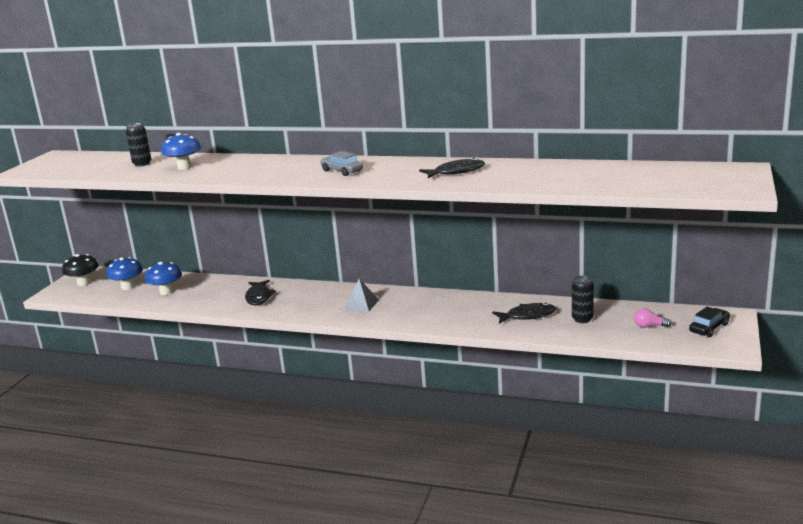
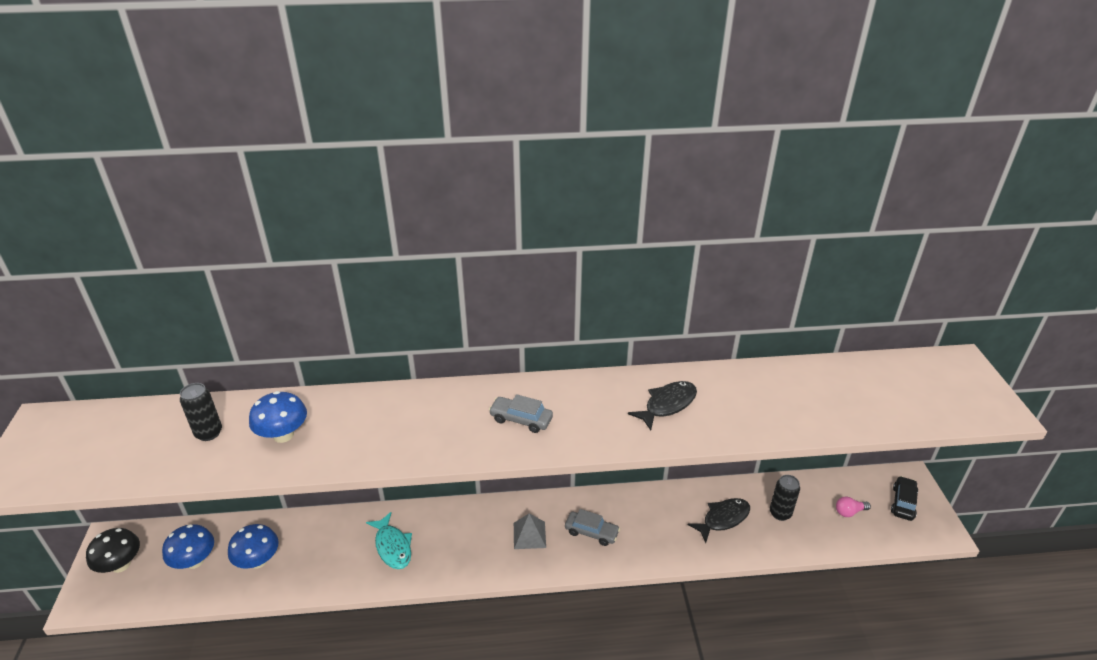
camera: 25 degrees left, 15 degrees up
(258, 297) = (392, 546): black fish -> turquoise fish
(411, 309) = (591, 532): none -> grey car

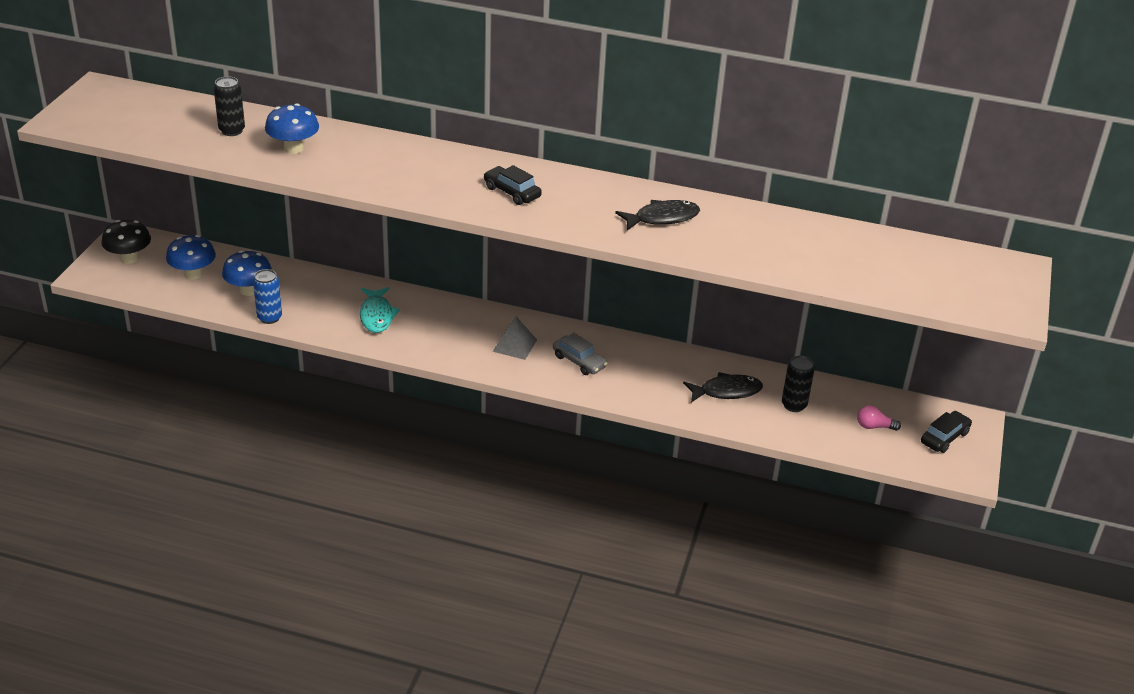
camera: 20 degrees right, 0 degrees up
(291, 587) = (269, 318): none -> blue can
(521, 419) = (512, 192): grey car -> black car

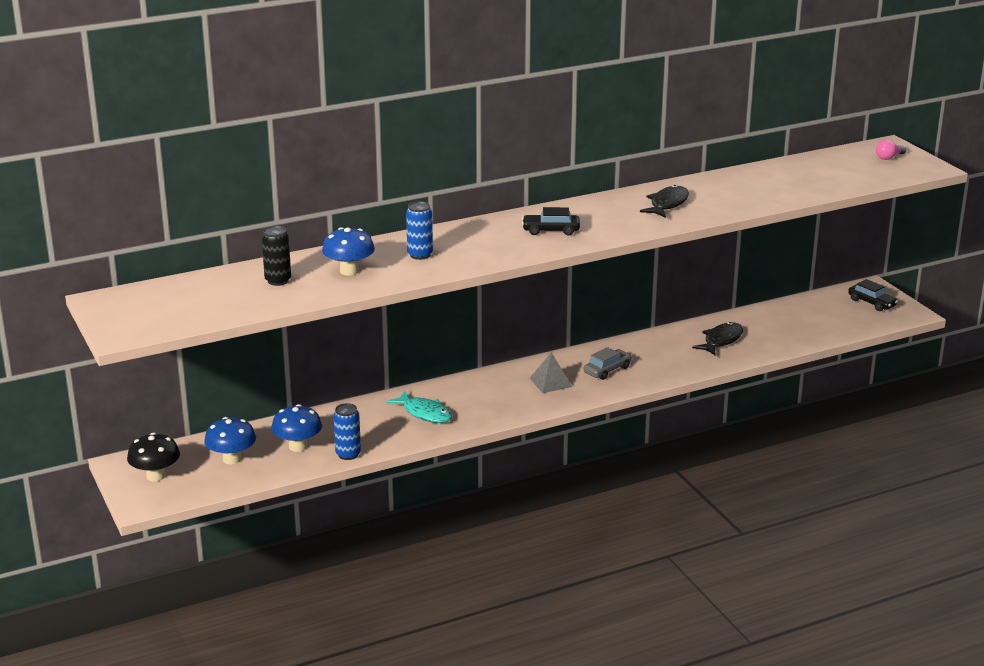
camera: 40 degrees left, 10 degrees down
(369, 161) = (420, 255): none -> blue can
(579, 361) = (607, 370): grey car -> grey car turned 45 degrees counterclockwise
(794, 405) = (769, 328): black can -> none
(874, 426) = (828, 316): pink light bulb -> pink light bulb (889, 157)
(944, 438) = (871, 303): black car -> black car turned 135 degrees clockwise

